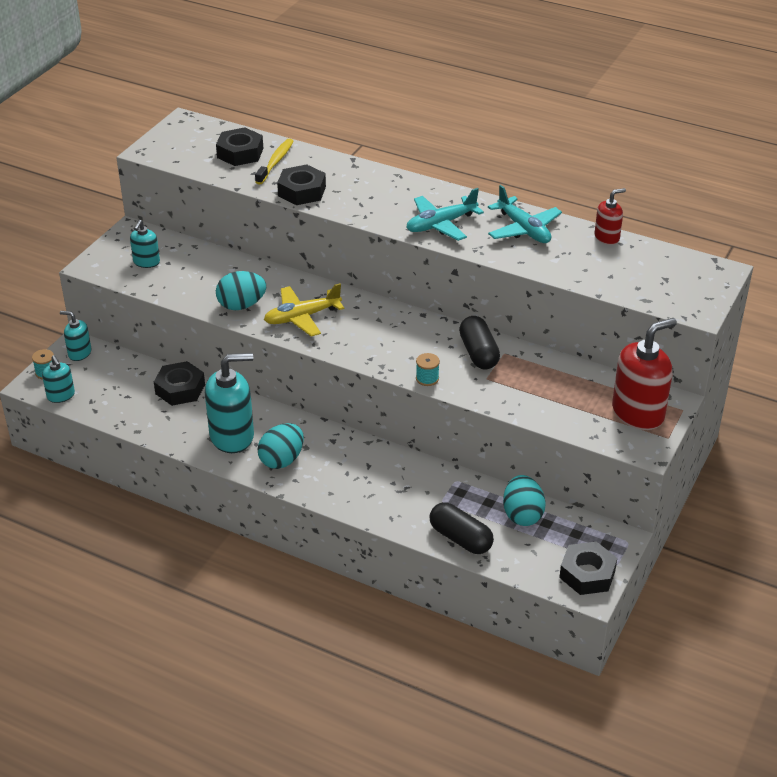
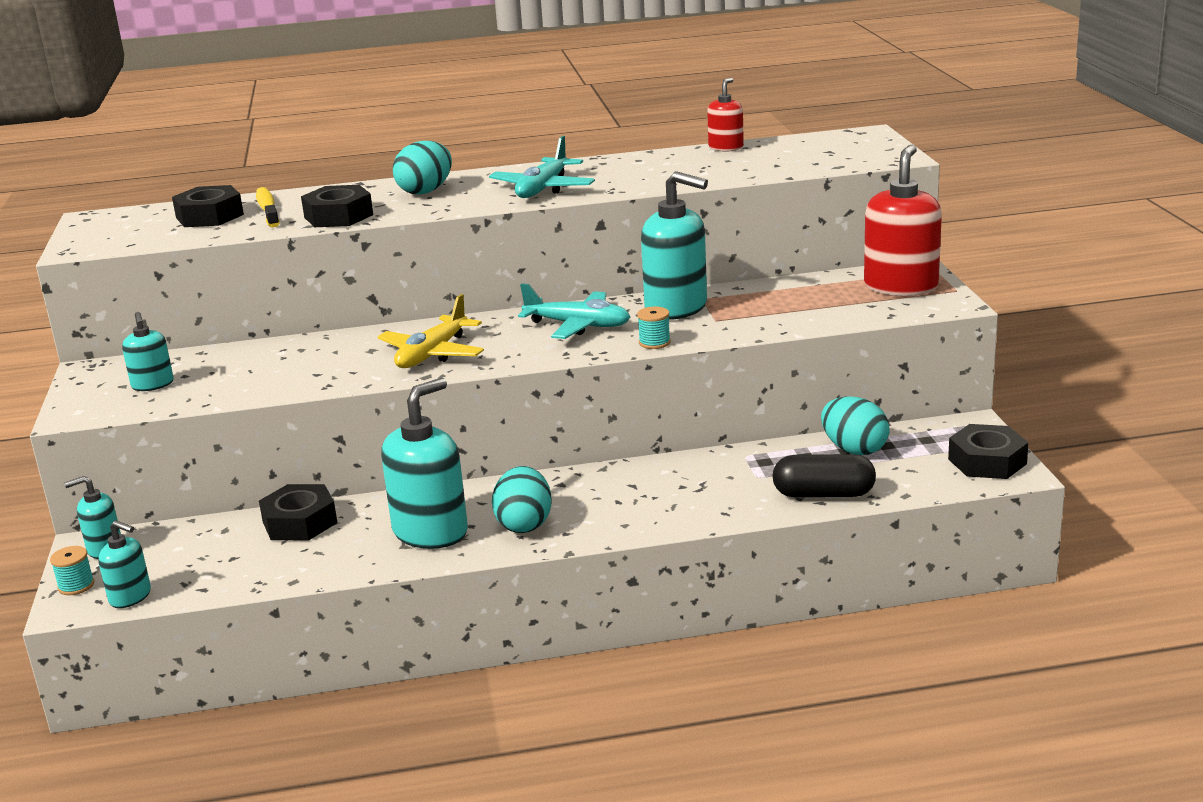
camera: 35 degrees left, 15 degrees down
(241, 305) = (340, 372): turquoise egg -> turquoise egg (425, 191)
(478, 353) = (676, 308): black capsule -> turquoise soap dispenser
(523, 229) = (635, 167): turquoise plane -> turquoise plane (577, 325)

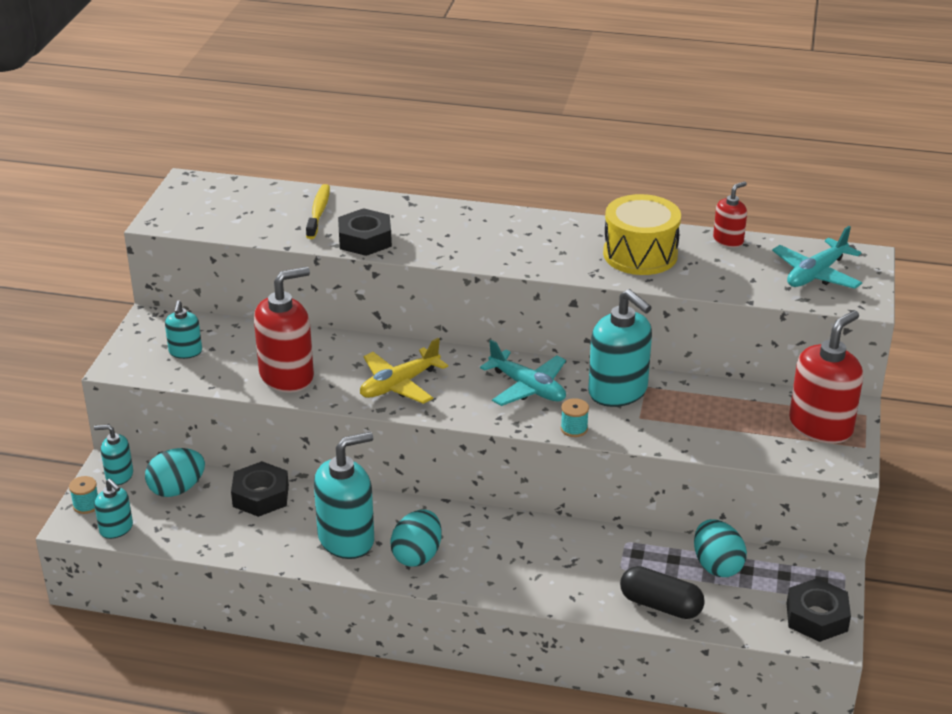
camera: 20 degrees right, 10 degrees up
(209, 216) = (272, 208): black nut -> none
(294, 376) = (287, 376): none -> red soap dispenser
(425, 191) = (449, 226): turquoise egg -> turquoise egg (177, 489)
(543, 189) = (541, 253): turquoise plane -> turquoise plane (816, 274)
(647, 171) = (640, 254): none -> yellow drum

